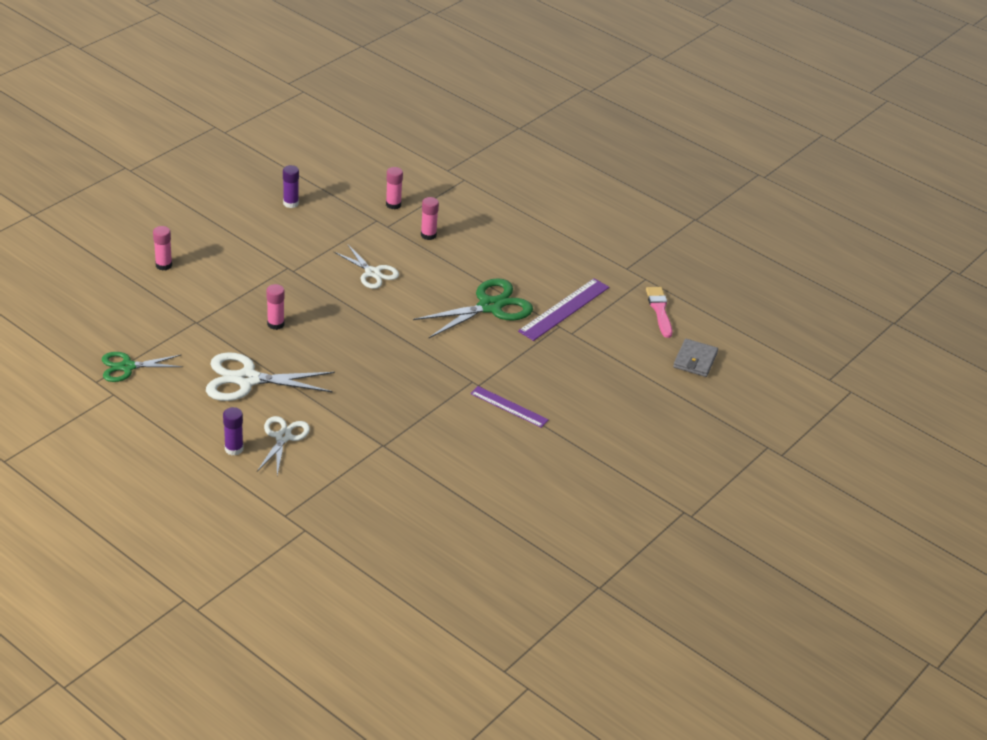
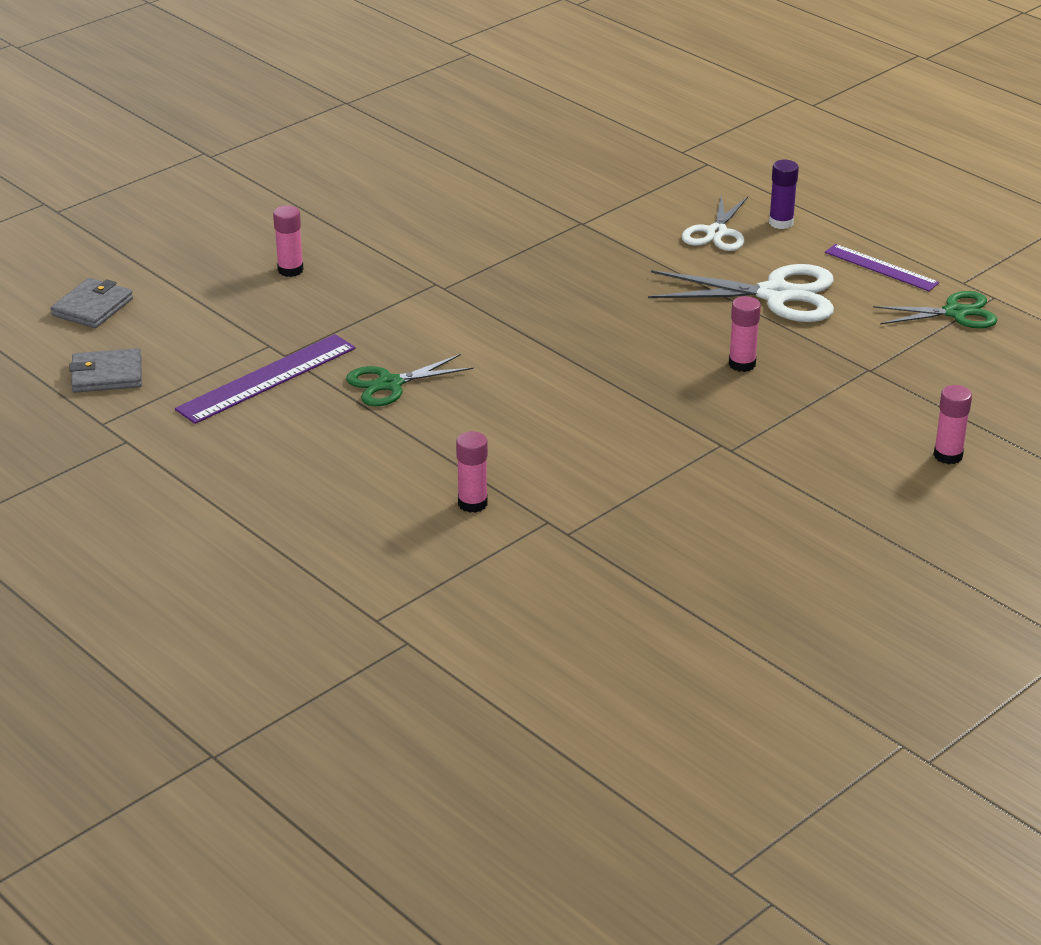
camera: 170 degrees left, 5 degrees down
(291, 203) = (736, 569): purple glue stick -> none
(372, 273) = (582, 438): white scissors -> none
(393, 204) = (532, 565): pink glue stick -> pink glue stick (290, 270)
(490, 306) = (390, 384): green scissors -> green scissors, size x0.63
(509, 407) = (399, 258): purple ruler -> purple ruler (881, 267)
(659, 310) = (107, 375): pink brush -> grey wallet

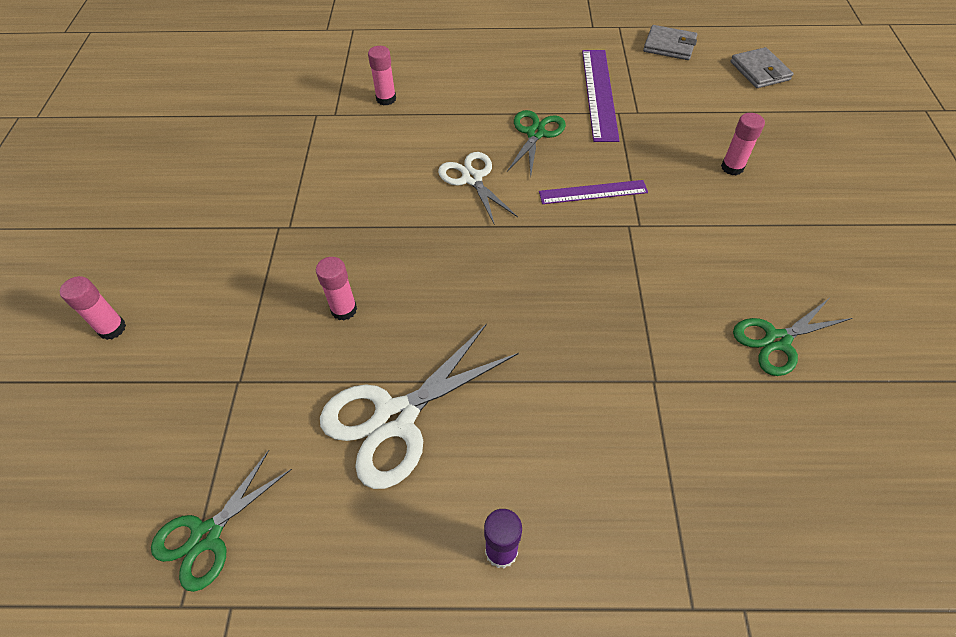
camera: 135 degrees right, 20 degrees up
(107, 375) = (669, 46): grey wallet -> grey wallet turned 75 degrees clockwise
(472, 195) = (777, 340): none -> green scissors
(716, 233) = (538, 472): white scissors -> white scissors (472, 178)
(881, 267) = (335, 556): purple ruler -> purple ruler (593, 192)

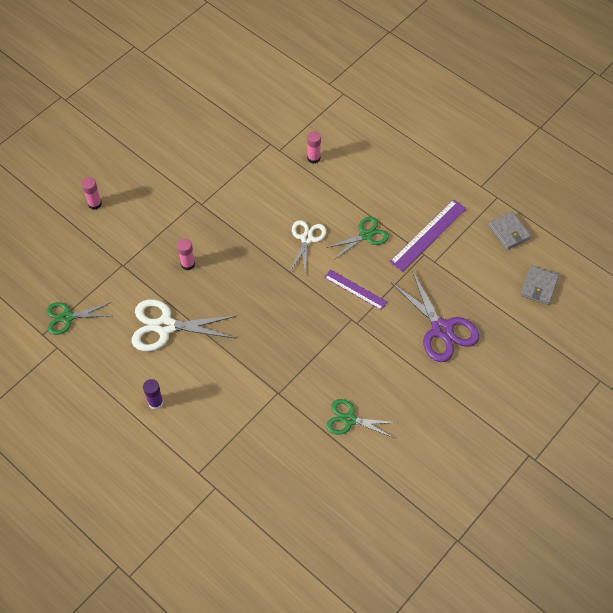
camera: 40 degrees right, 5 degrees up
(732, 167) = (441, 329): pink glue stick -> purple scissors

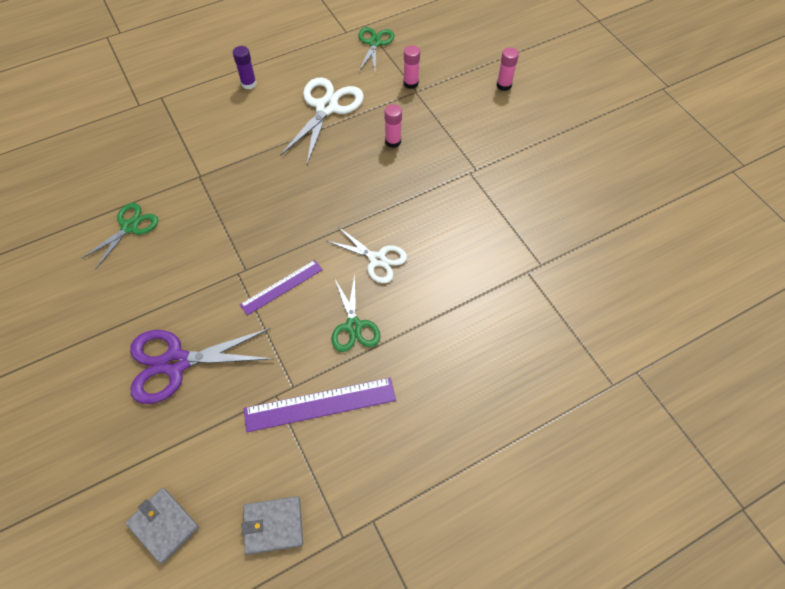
camera: 110 degrees right, 0 degrees up
(313, 158) = (502, 307): pink glue stick -> pink glue stick (410, 83)
(428, 235) = (320, 404): purple ruler -> purple ruler turned 75 degrees counterclockwise

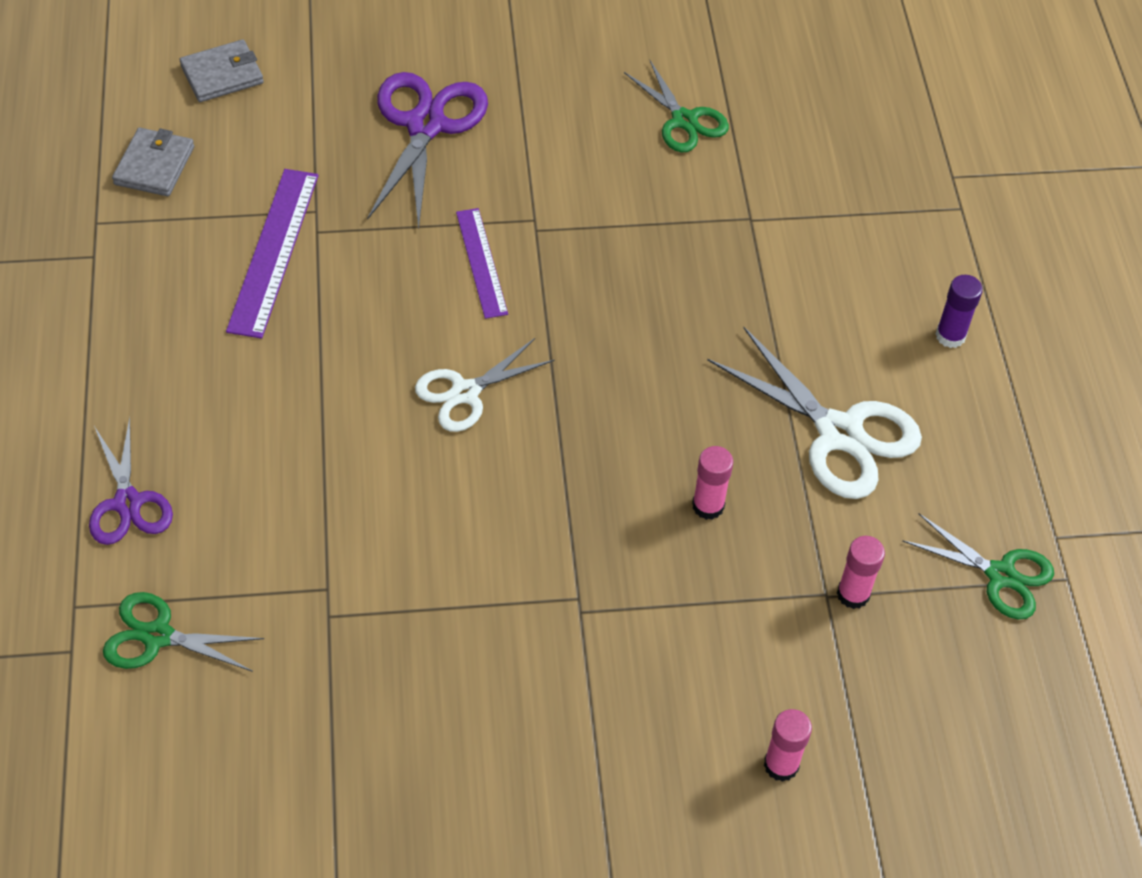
camera: 110 degrees right, 5 degrees down
(353, 326) = (367, 324): green scissors -> green scissors (158, 636)
(538, 392) = (127, 503): none -> purple scissors

